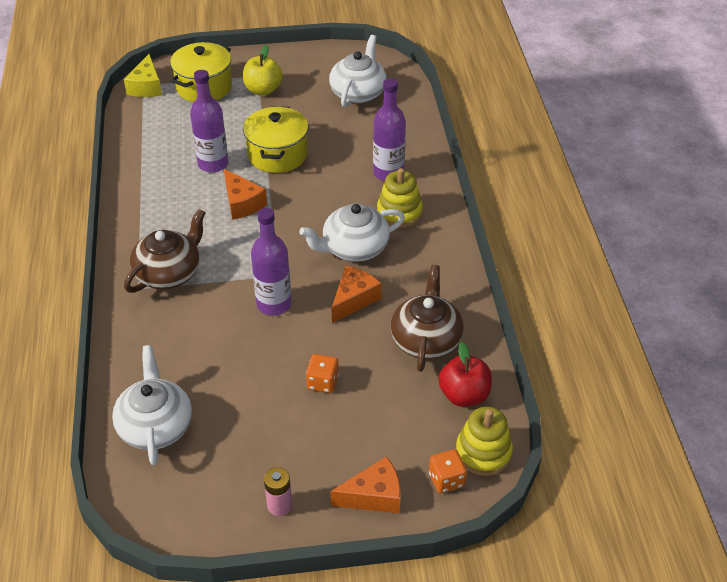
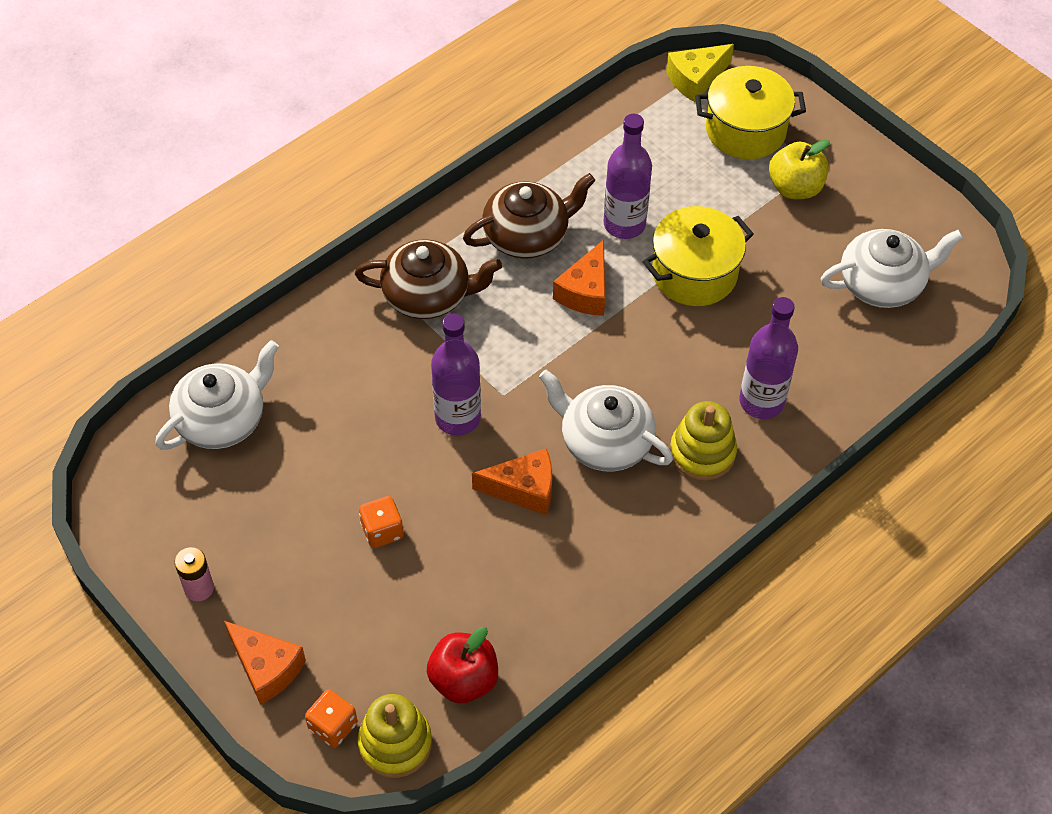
camera: 55 degrees right, 10 degrees up
(426, 339) = (518, 596): brown teapot -> brown teapot (527, 235)

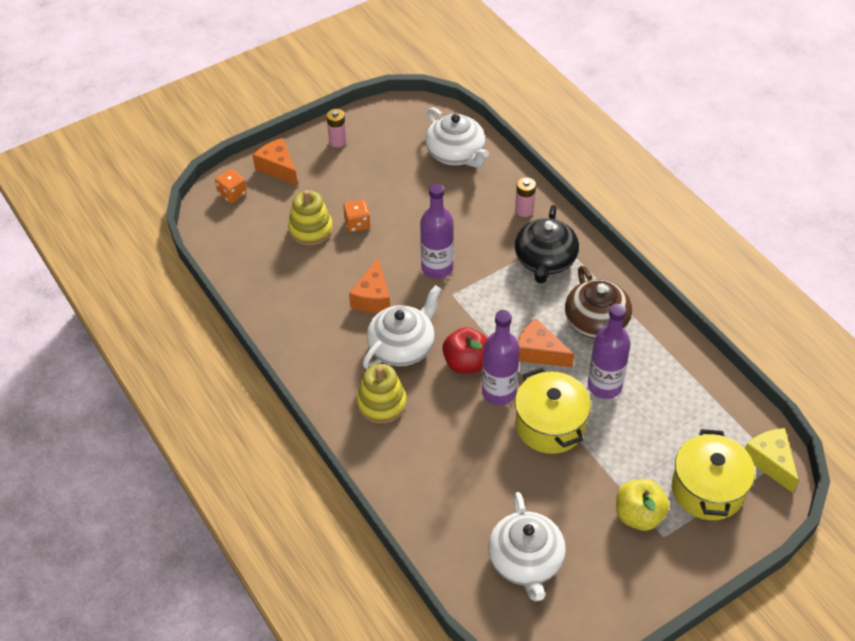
camera: 100 degrees right, 5 degrees down
(266, 668) = (278, 168): orange cheese -> orange cheese turned 90 degrees clockwise
(335, 325) = (524, 210): none -> pink battery
(395, 743) = (213, 220): yellow stacking toy -> yellow stacking toy (311, 229)
(428, 295) = (545, 261): brown teapot -> black teapot
(463, 680) = (243, 254): red apple -> red apple (466, 363)
(761, 402) = (420, 449): purple bottle -> purple bottle (499, 392)

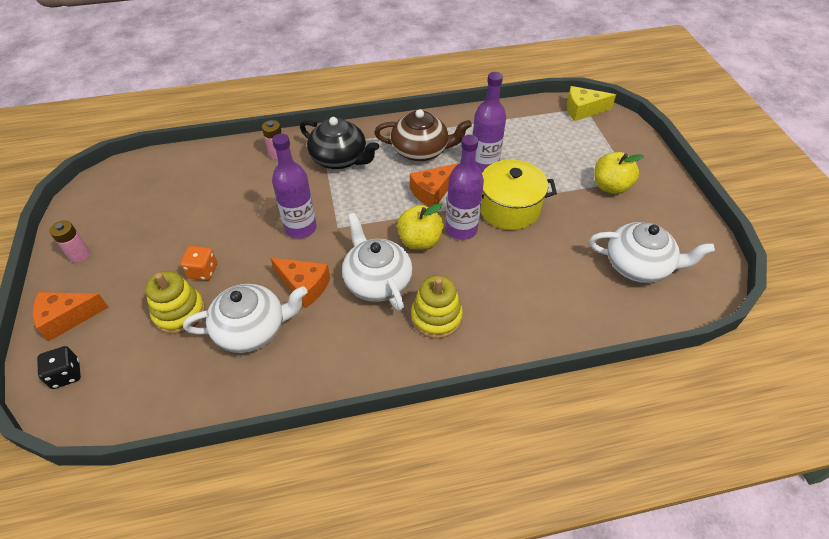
camera: 70 degrees left, 0 degrees up
(232, 194) = (66, 374): orange dice -> black dice
(456, 154) = (177, 175): white teapot -> white teapot (252, 329)
(466, 363) = (420, 241): red apple -> yellow apple
(707, 489) = (597, 145): yellow pot -> none

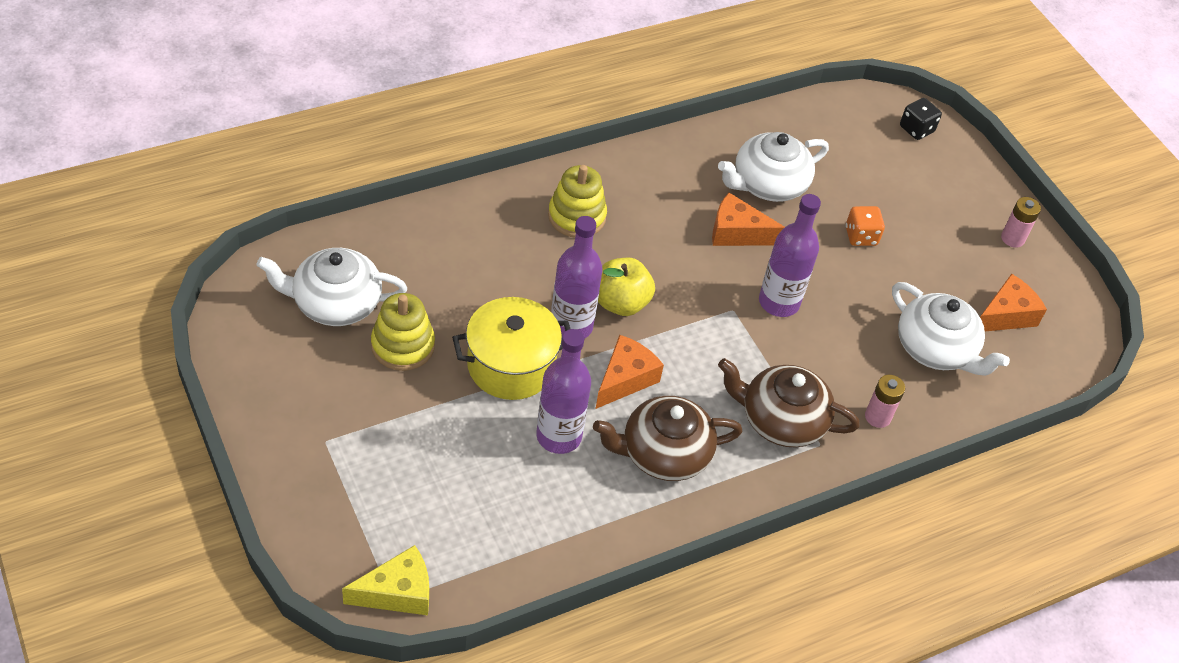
camera: 160 degrees right, 0 degrees up
(67, 318) = (962, 175): orange cheese -> orange cheese (1005, 315)
(179, 312) = (853, 192): yellow stacking toy -> yellow stacking toy (403, 345)
(340, 159) = (781, 420): black teapot -> brown teapot
(377, 281) = (656, 248): white teapot -> white teapot (935, 349)
(610, 186) = (361, 423): yellow apple -> none

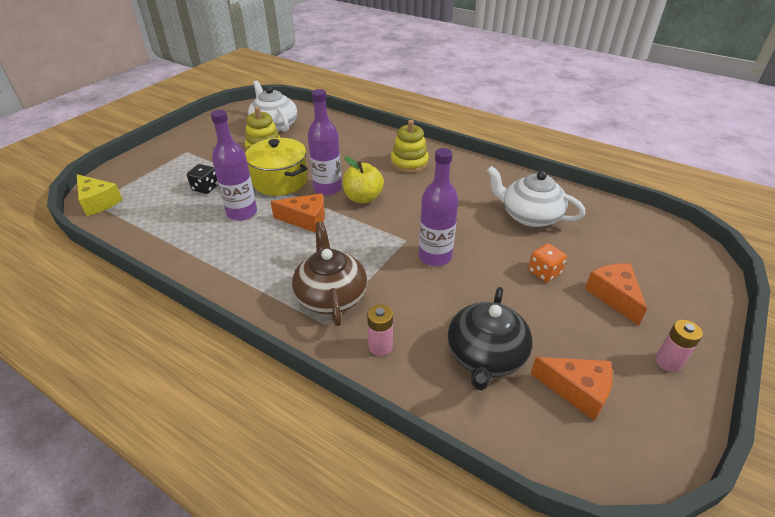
camera: 65 degrees right, 10 degrees down
(663, 453) = (259, 254): brown teapot -> none
(737, 233) = (471, 218): orange cheese -> orange cheese (614, 296)
(916, 129) = (688, 262): black dice -> black dice (205, 188)
(935, 349) = (485, 356): white teapot -> black teapot

